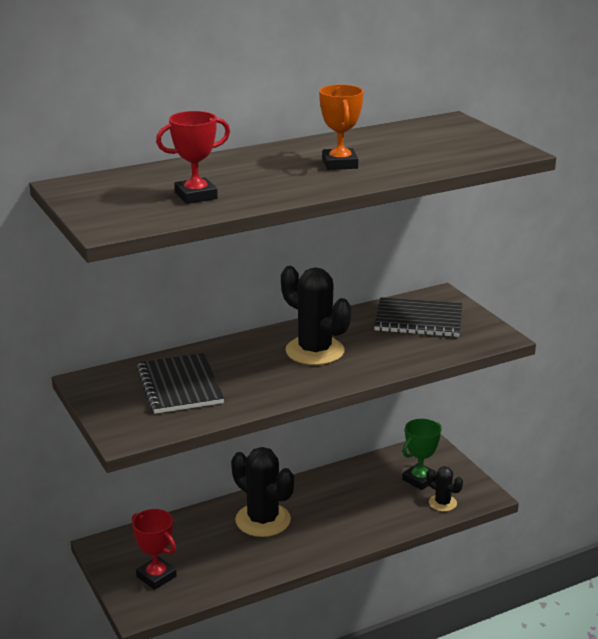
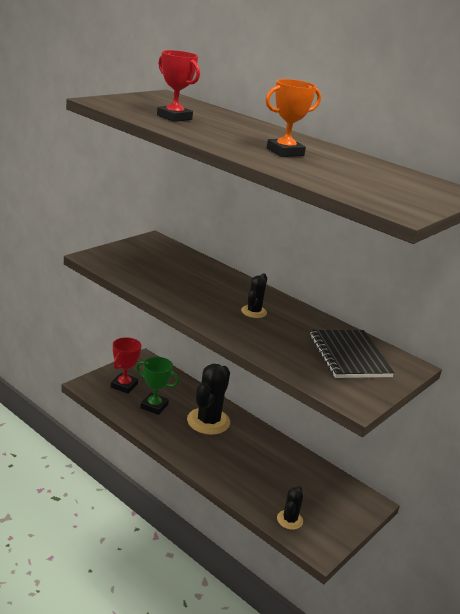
camera: 65 degrees right, 0 degrees up
(180, 386) = (167, 267): black notebook -> none
(315, 351) = (253, 312): black cactus -> black cactus, size x0.52
(420, 480) = (314, 501): green trophy -> green trophy (154, 406)

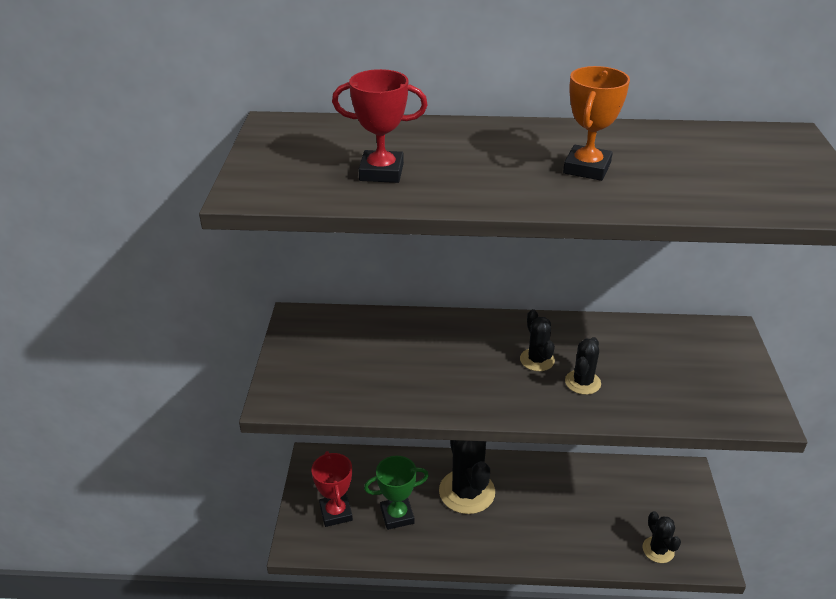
camera: 35 degrees left, 10 degrees up
(263, 332) = (582, 382): none -> black cactus
(349, 356) = (681, 357): black notebook -> none

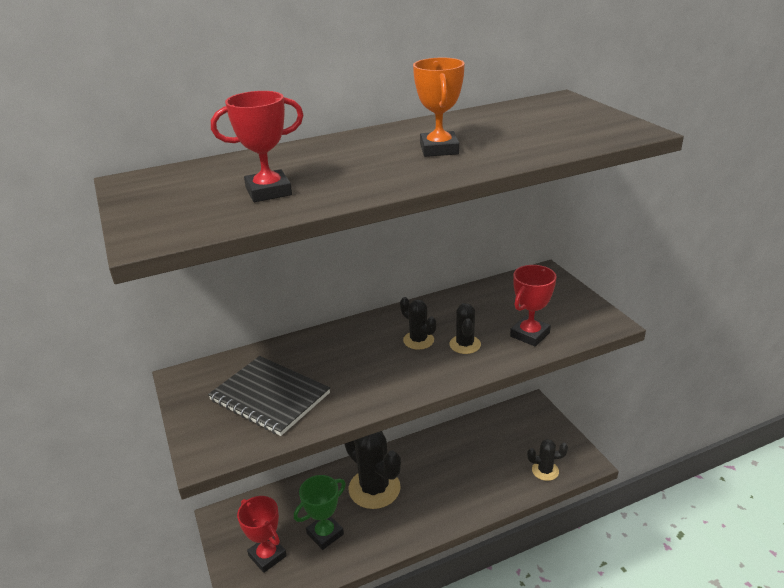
camera: 25 degrees left, 5 degrees down
(360, 366) = (270, 397): none -> black notebook
(658, 550) = (545, 471): black cactus -> black cactus turned 45 degrees counterclockwise
(662, 397) = (529, 334): none -> red trophy

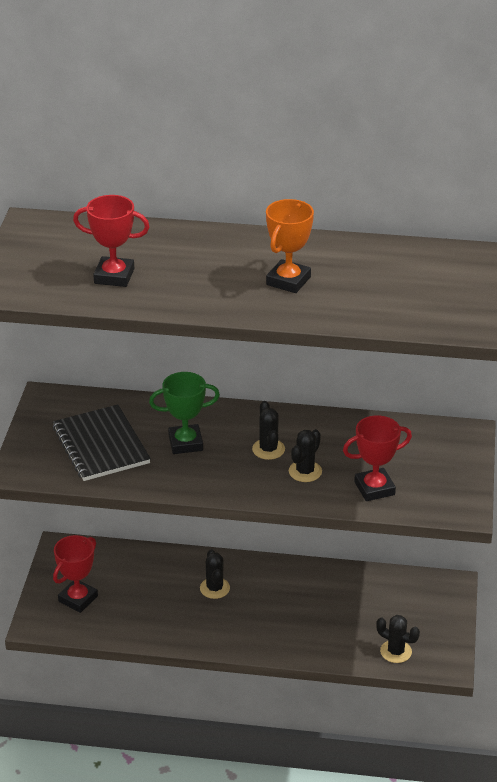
camera: 30 degrees right, 5 degrees up
(267, 556) = (78, 599): red trophy -> red trophy turned 45 degrees clockwise
(325, 534) = (139, 605): green trophy -> green trophy (185, 443)
(374, 488) = (214, 588): black cactus -> black cactus, size x0.52

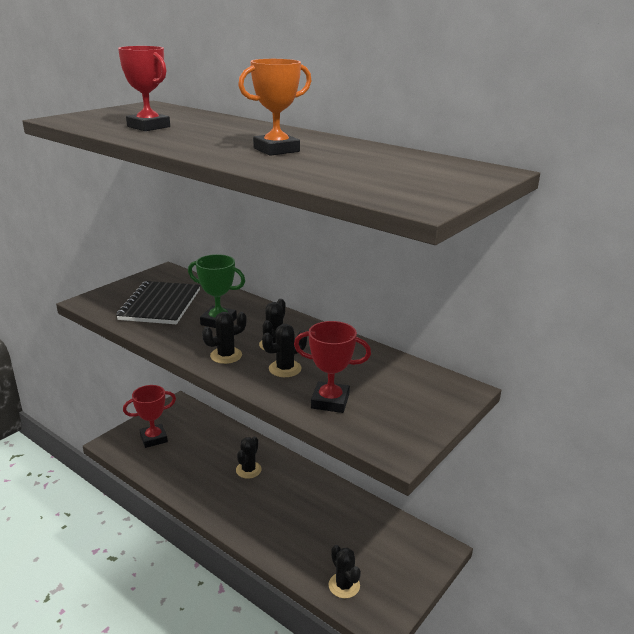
camera: 30 degrees right, 10 degrees down
(238, 479) = (226, 355): none -> black cactus

